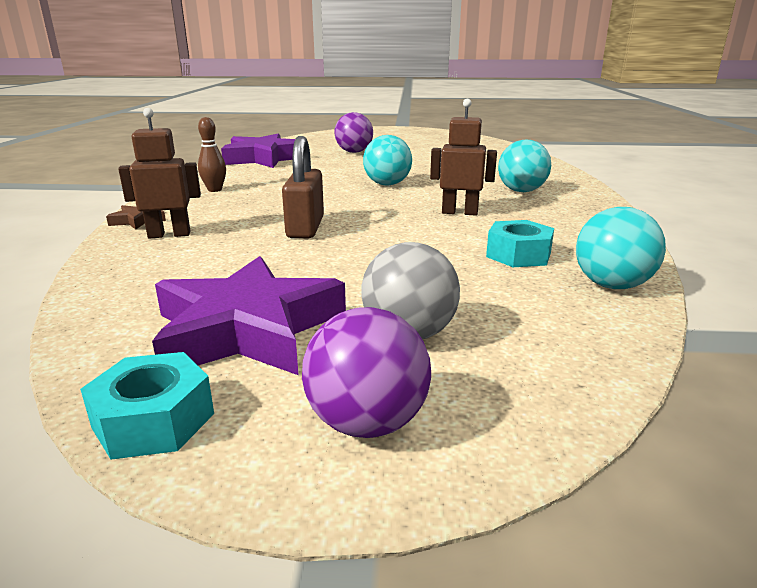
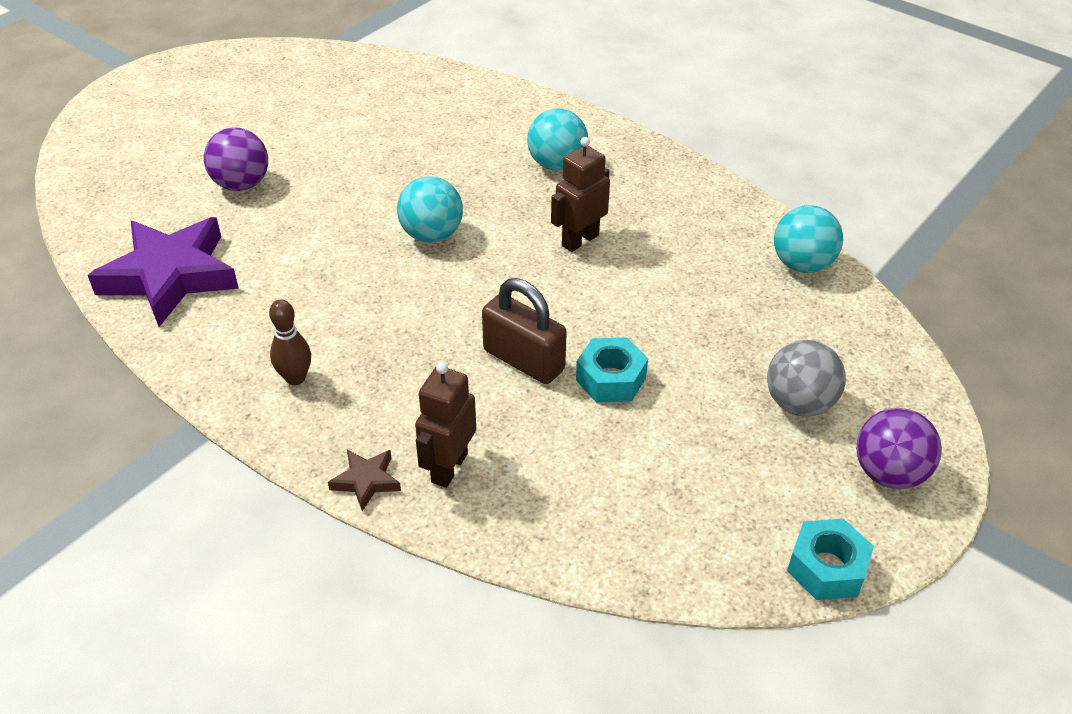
camera: 55 degrees left, 20 degrees up
(247, 329) = (730, 483): purple star -> none
(518, 255) = (712, 271): turquoise nut -> turquoise nut (611, 379)

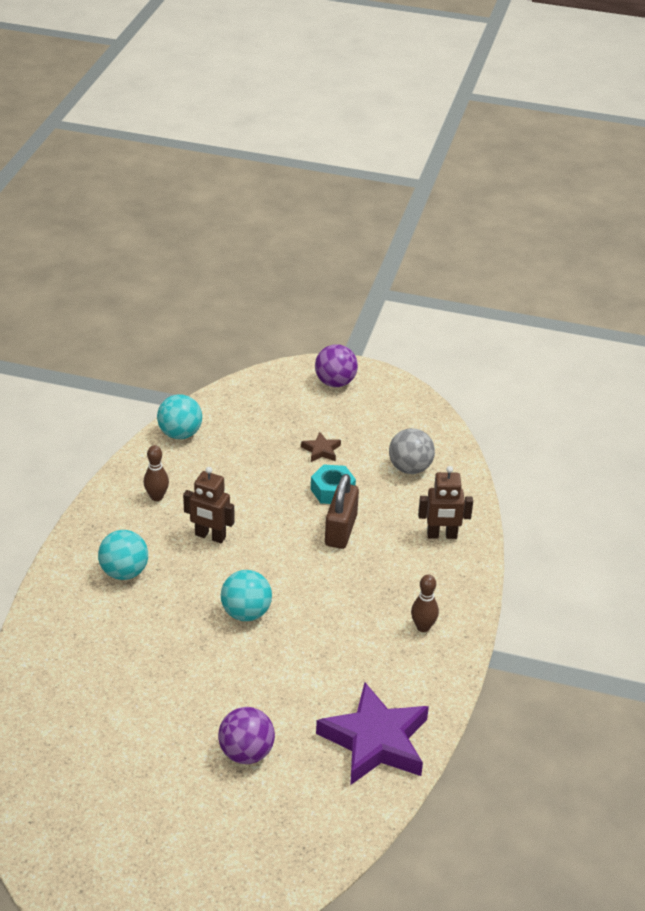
camera: 115 degrees left, 5 degrees down
(366, 481) = (474, 564): brown star -> brown star (321, 450)
(677, 215) = (157, 497): none -> brown bowling pin
(799, 403) = (305, 418): grey ball -> grey ball (410, 468)
(827, 568) = (408, 394): turquoise nut -> none

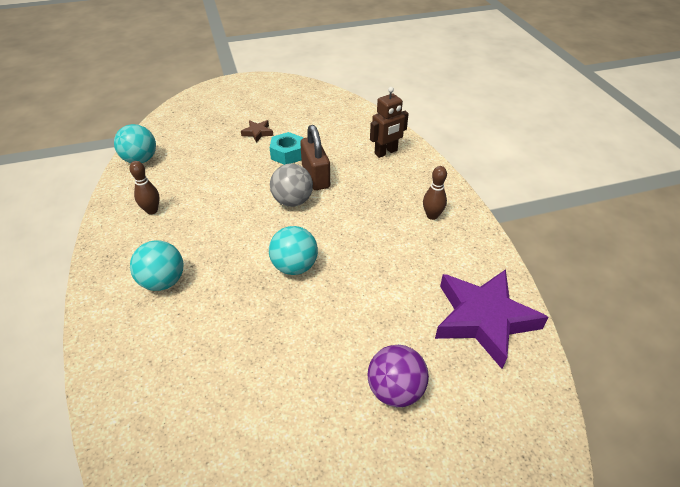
camera: 30 degrees left, 5 degrees up
(210, 536) = (219, 221): brown robot -> none
(335, 382) = (233, 91): purple ball -> none
(410, 468) = (327, 121): grey ball -> grey ball (292, 201)

